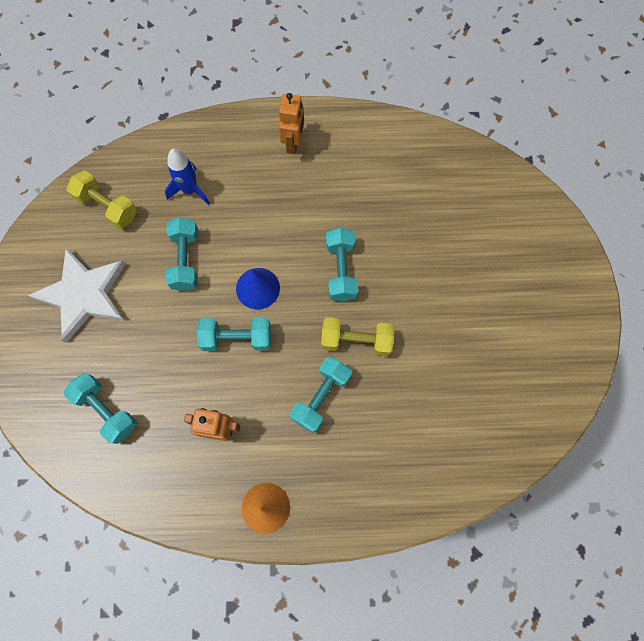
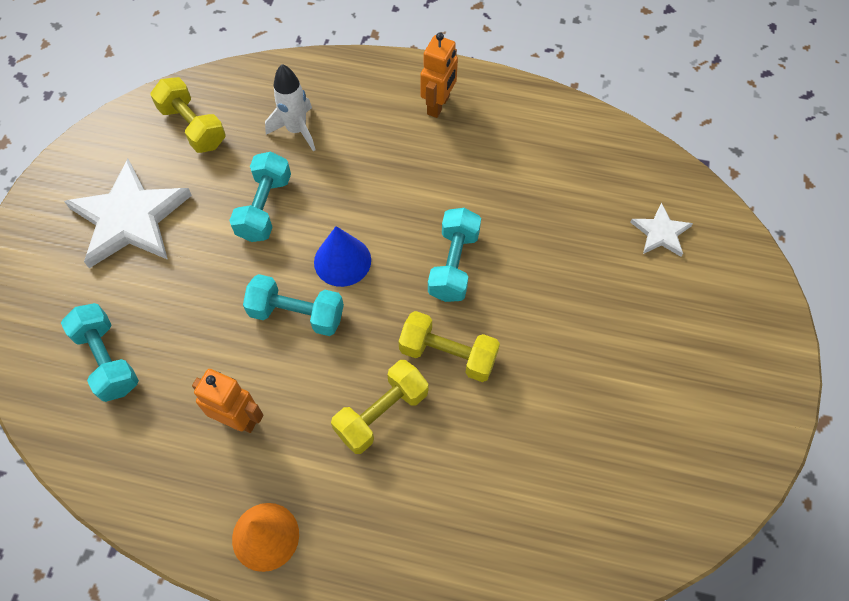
camera: 15 degrees right, 10 degrees down
(190, 190) = (297, 130): blue rocket -> white rocket
(321, 397) = (381, 413): turquoise dumbbell -> yellow dumbbell
(484, 208) = (661, 233): none -> white star

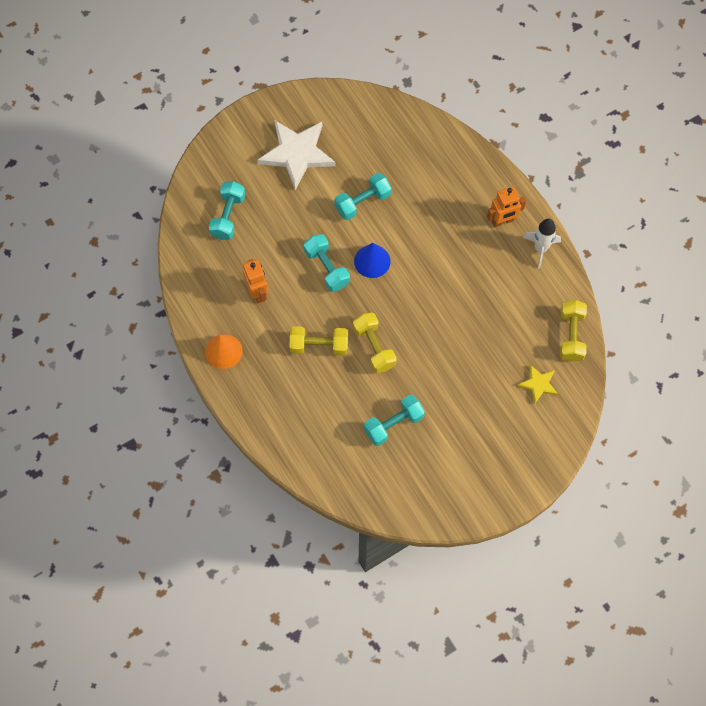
camera: 45 degrees right, 5 degrees up
(193, 127) = (369, 128): yellow dumbbell -> yellow dumbbell (571, 336)
(297, 130) = (417, 173): white rocket -> white rocket (540, 248)
(454, 264) = (421, 309): turquoise dumbbell -> turquoise dumbbell (393, 424)
(661, 233) = (538, 384): white star -> yellow star

